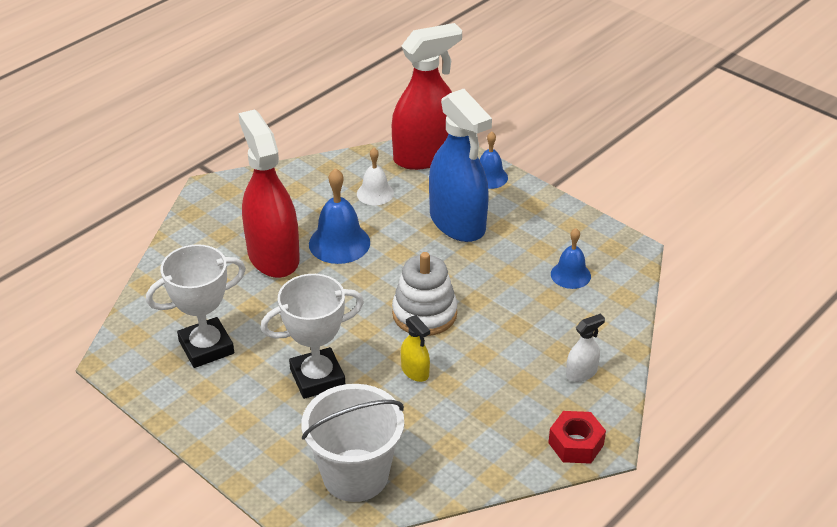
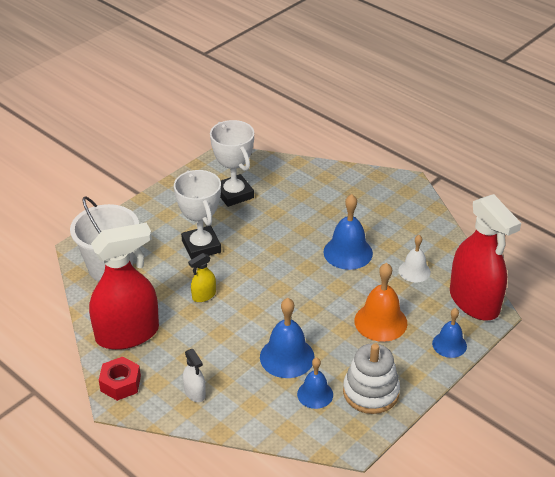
camera: 90 degrees right, 0 degrees up
(273, 256) = (330, 218): red spray bottle -> red spray bottle (127, 334)
(424, 313) = (266, 301): white stacking toy -> white stacking toy (371, 392)
(457, 222) = (380, 322): blue spray bottle -> orange bell
(517, 296) = (287, 357): none -> blue bell

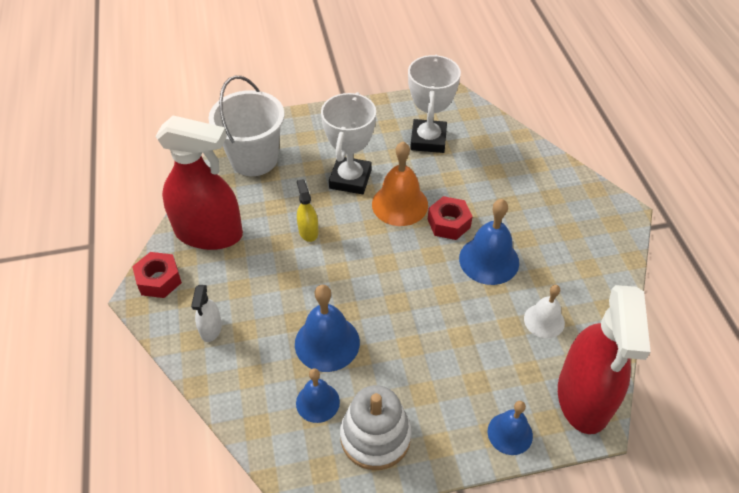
camera: 35 degrees right, 10 degrees up
(204, 295) = (308, 231): yellow spray bottle -> yellow spray bottle turned 75 degrees clockwise
(300, 242) = (448, 223): none -> red nut
(380, 322) = (456, 359): orange bell -> orange bell (400, 204)

